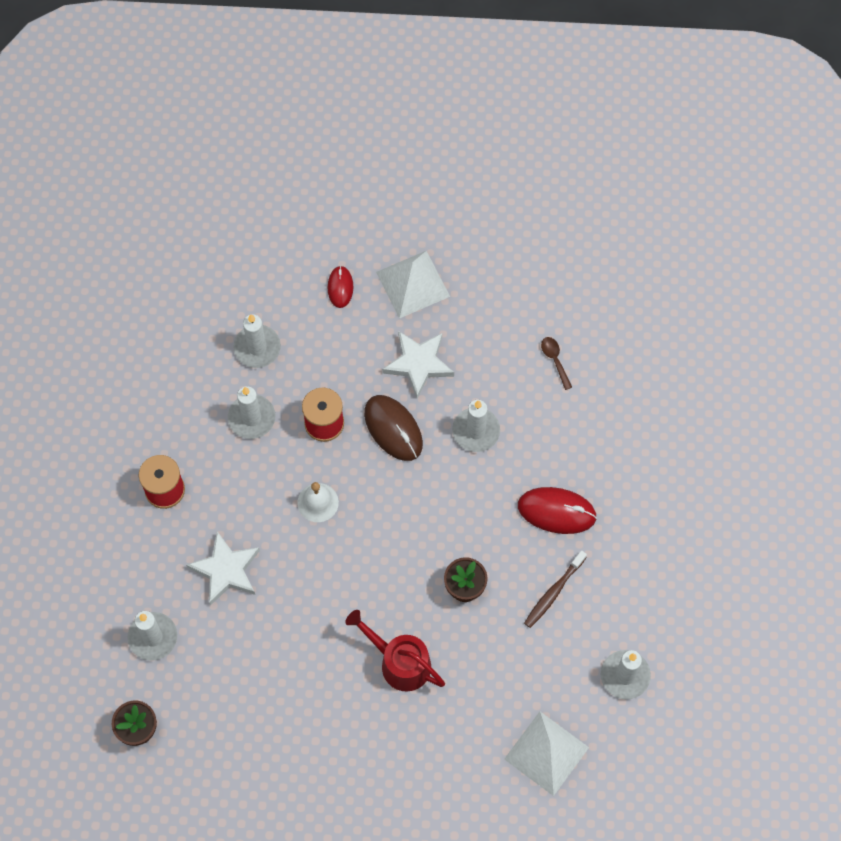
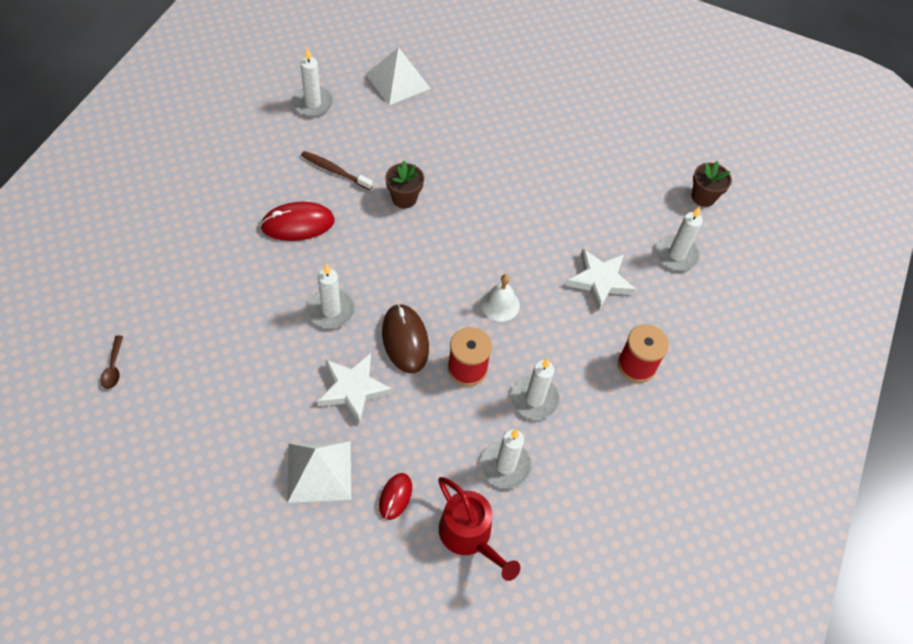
camera: 165 degrees left, 10 degrees down
(399, 662) = (480, 169): red watering can -> red watering can (469, 536)
(553, 592) = (334, 171): brown toothbrush -> brown toothbrush turned 120 degrees counterclockwise
(555, 360) = (223, 343): brown spoon -> brown spoon (113, 367)
(556, 511) = (298, 224): red mouse -> red mouse turned 45 degrees counterclockwise

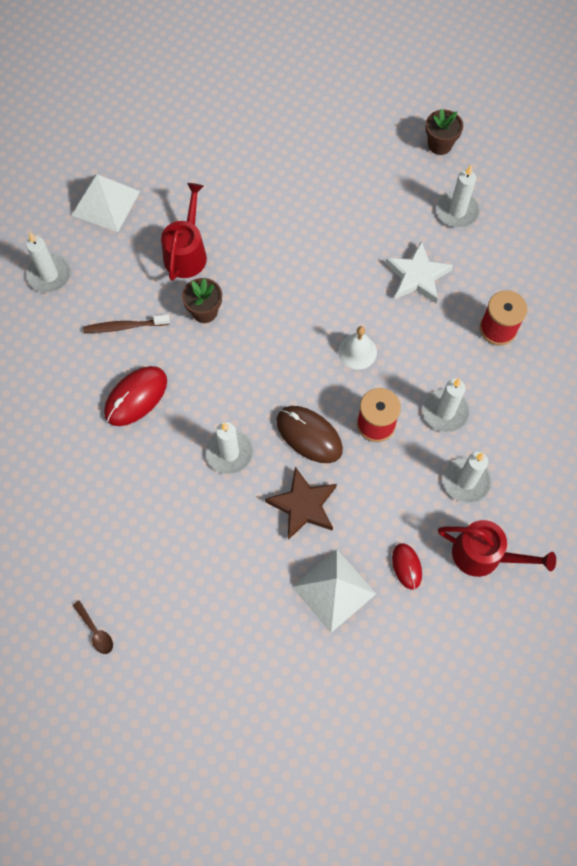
camera: 30 degrees left, 10 degrees up
(353, 389) = (303, 505): white star -> brown star
(428, 150) = (186, 252): none -> red watering can

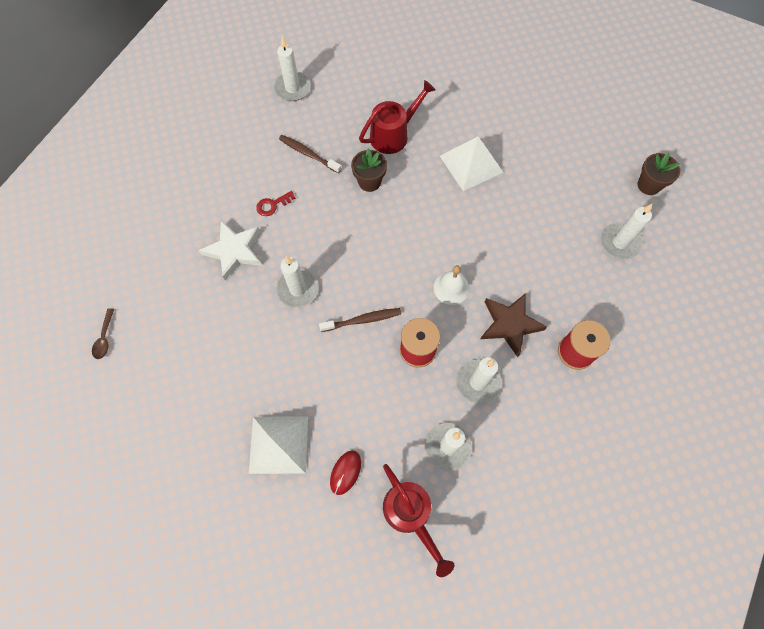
camera: 40 degrees right, 0 degrees up
(106, 203) = (370, 67): white pyramid -> white pyramid (471, 164)
(136, 397) = (273, 205): red mouse -> red key
(303, 505) = (313, 366): brown star -> brown star (509, 324)
(309, 435) = (362, 320): brown mouse -> brown toothbrush
(417, 276) = (545, 267): white star -> white star (234, 251)

